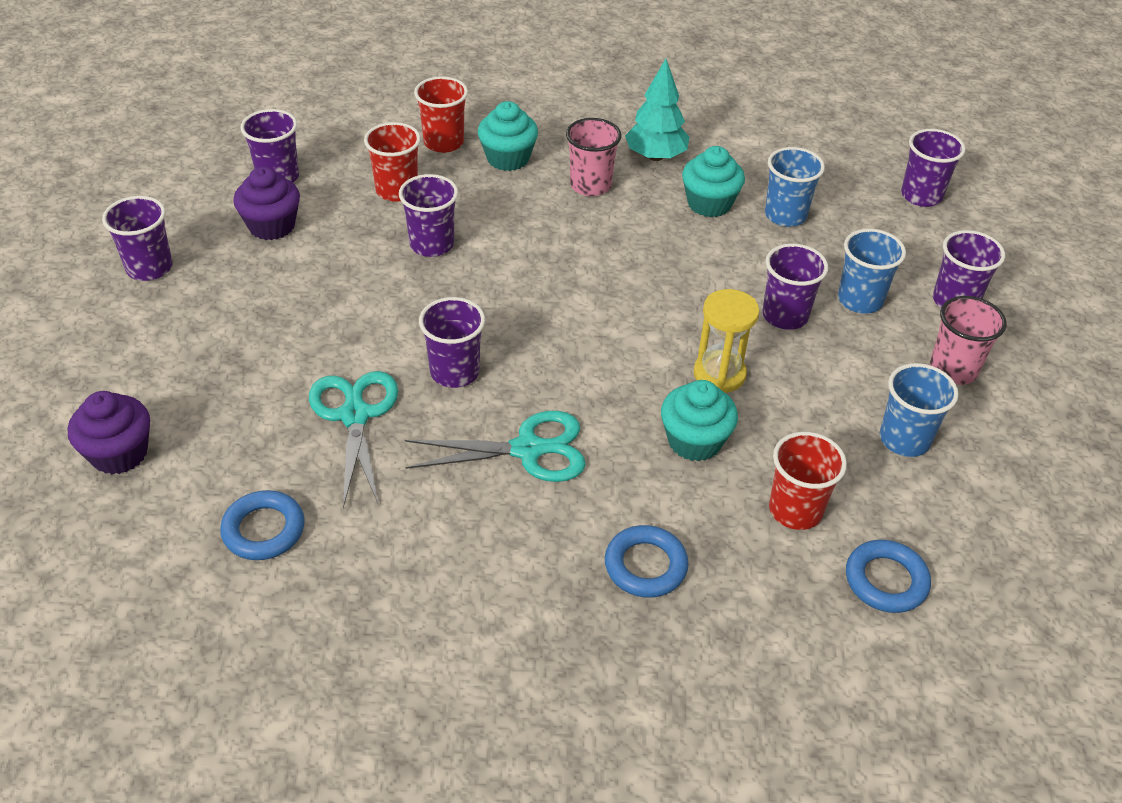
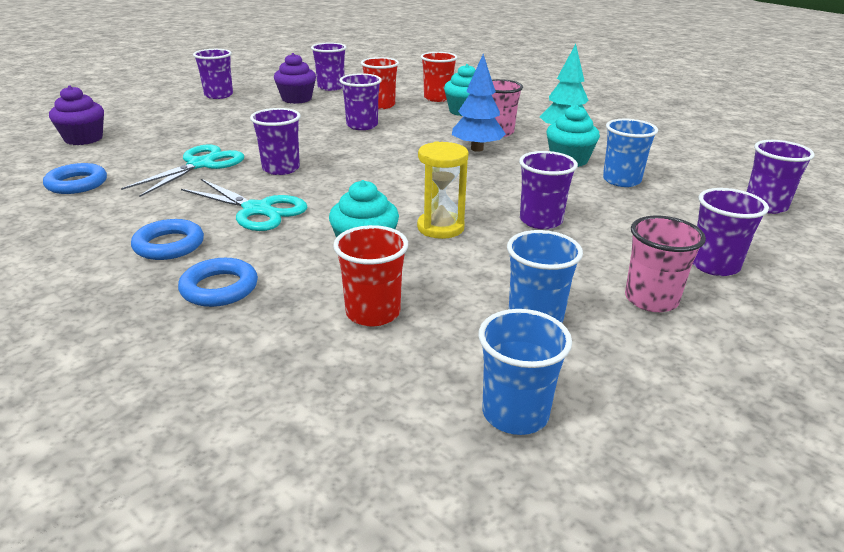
camera: 40 degrees right, 15 degrees down
(606, 228) = (477, 149): none -> blue tree
(860, 300) = (619, 235): blue cup -> blue cup (515, 413)
(886, 580) = (372, 389): blue ring -> blue ring (169, 245)

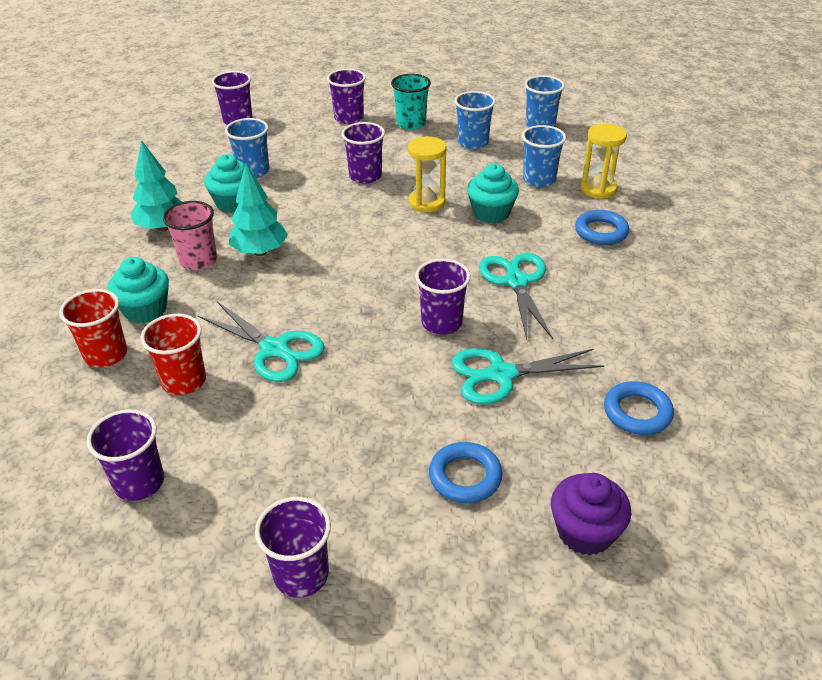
camera: 130 degrees left, 10 degrees up
(169, 245) = (606, 281): blue ring -> blue ring (465, 476)
(280, 343) = (598, 189): none -> yellow hourglass
(296, 99) = (232, 473): purple cupcake -> none
(362, 125) = (274, 349): purple cup -> turquoise scissors
(373, 313) = (539, 179): red cup -> blue cup
(477, 149) = (260, 251): blue tree -> turquoise tree
(651, 299) = (411, 124): pink cup -> turquoise cup

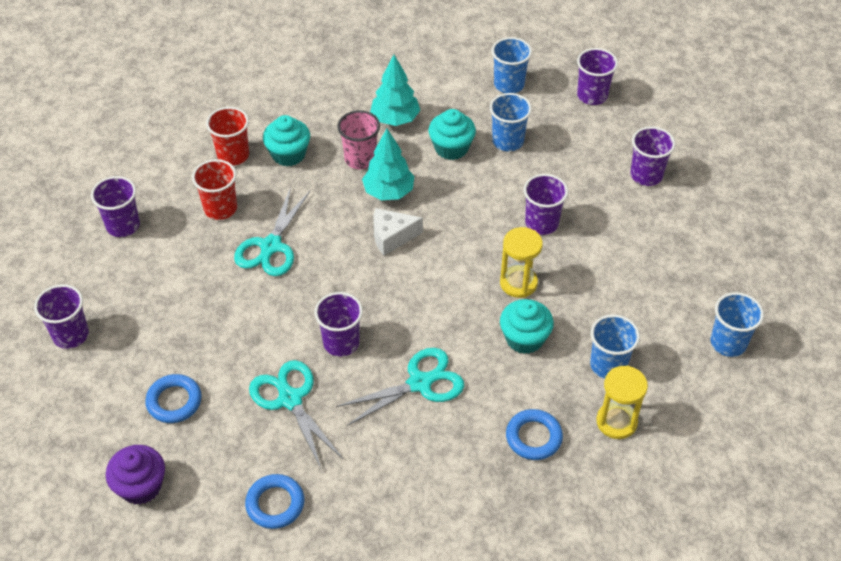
camera: 70 degrees right, 10 degrees up
(322, 262) = (392, 237): none -> white cheese
(411, 124) = (664, 228): turquoise cup -> none
(473, 143) = (654, 291): blue cup -> blue cup (509, 84)

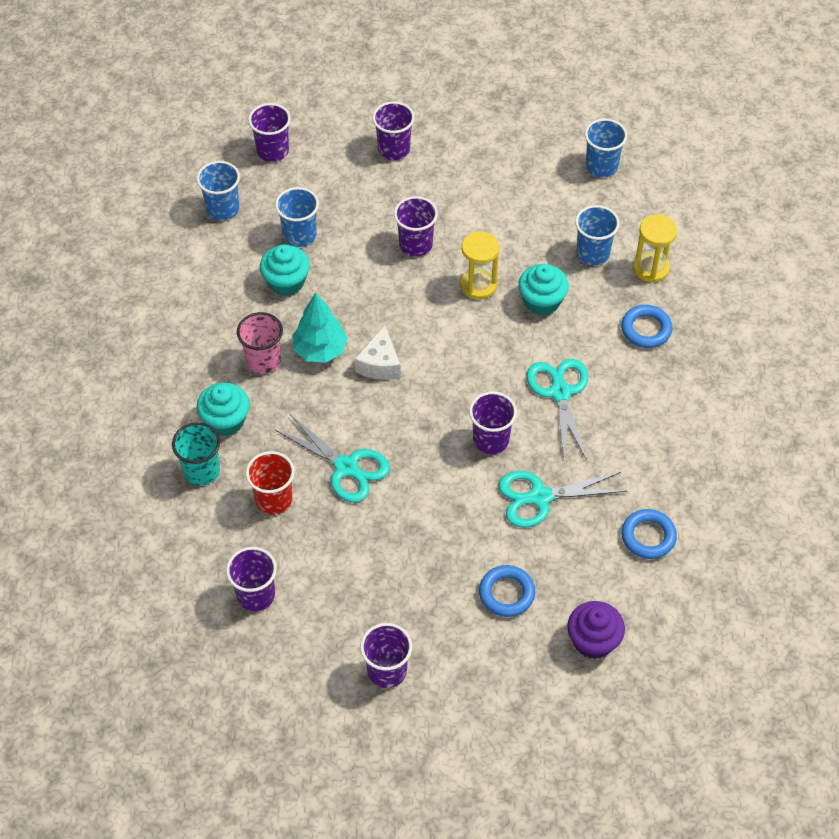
camera: 70 degrees left, 5 degrees up
(233, 155) = (201, 471): red cup -> turquoise cup
(395, 119) = (222, 316): turquoise tree -> none

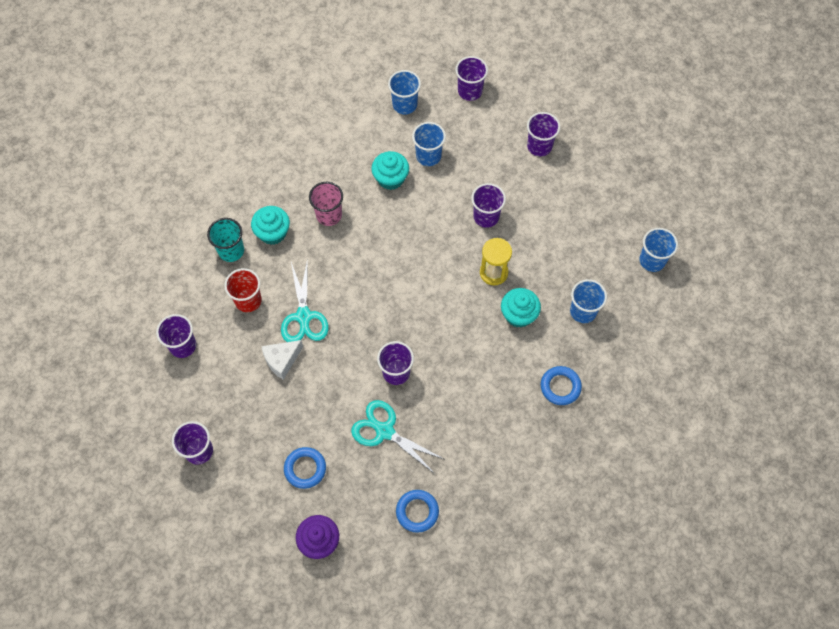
camera: 45 degrees right, 10 degrees up
(320, 350) = (364, 235): turquoise tree -> none
(380, 364) = (387, 272): white cheese -> white cheese (282, 360)
(560, 393) = (466, 380): turquoise scissors -> none
(651, 268) = (607, 351): yellow hourglass -> none

